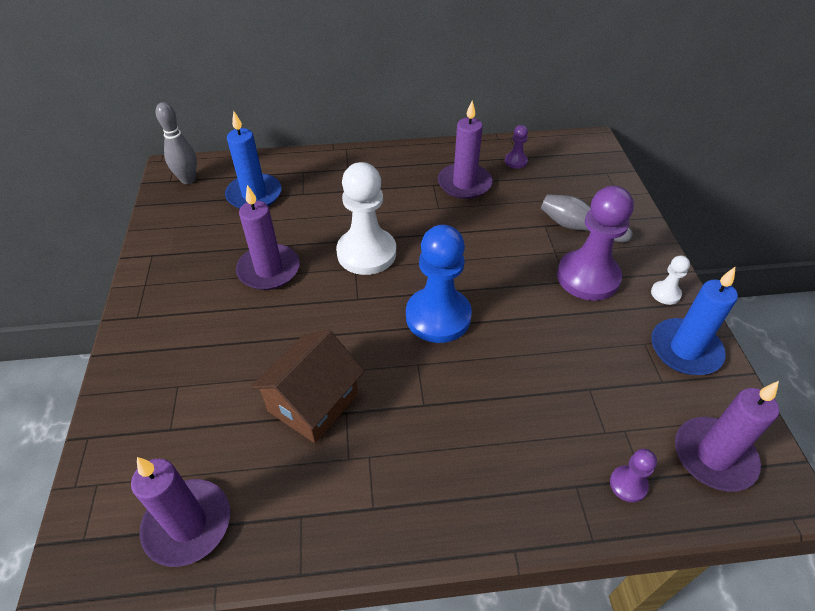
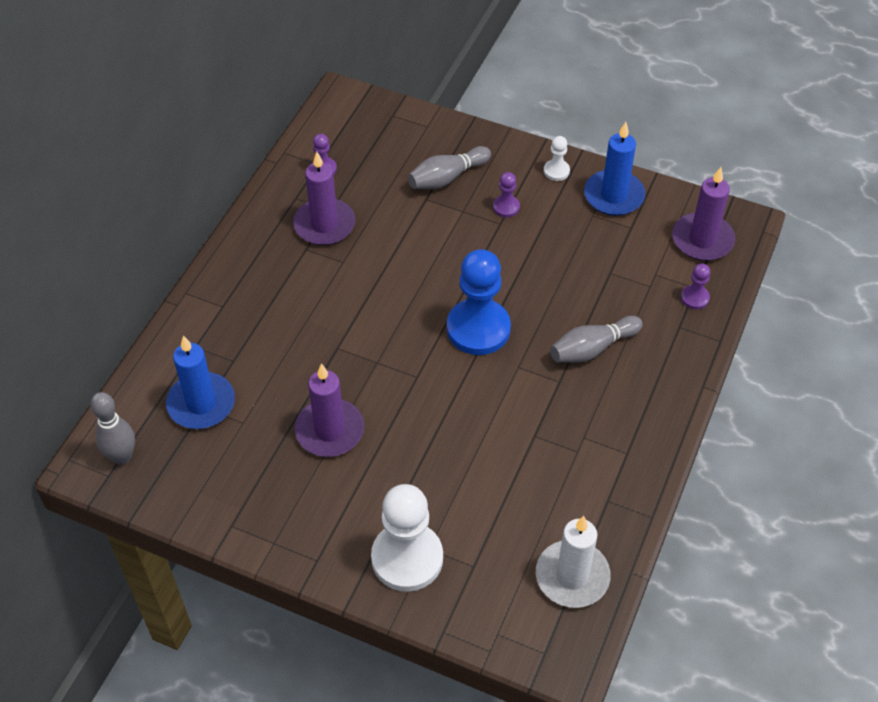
camera: 60 degrees left, 5 degrees up
(188, 524) = (572, 576): purple candle -> white candle
(313, 402) = (511, 454): brown house -> none
(366, 253) = (364, 345): white pawn -> white pawn (407, 558)
(483, 415) = (592, 348): none -> grey bowling pin
(588, 277) = (506, 207): purple pawn -> purple pawn, size x0.45

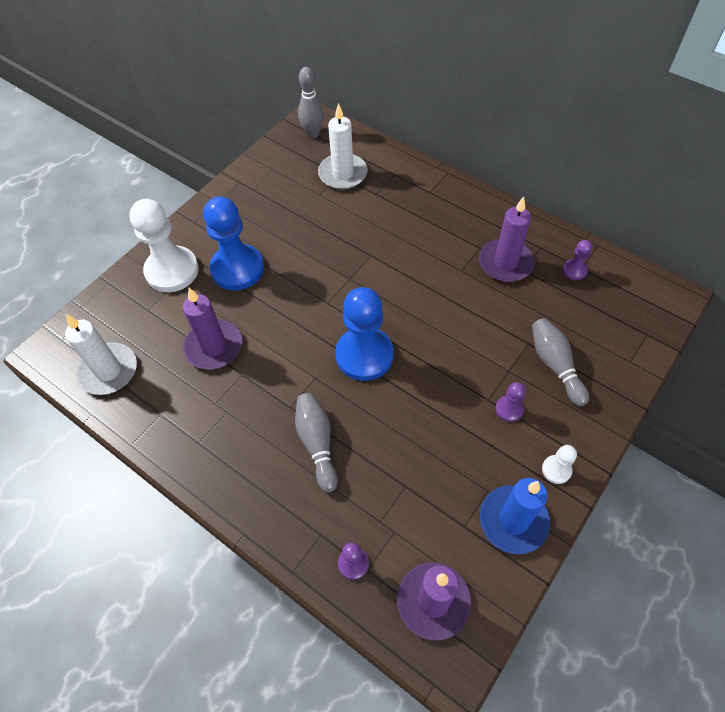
camera: 105 degrees right, 5 degrees up
(201, 403) = (343, 174): blue candle -> white candle
(329, 430) = (295, 241): purple candle -> purple candle (214, 347)
(387, 483) = (237, 269): none -> blue pawn

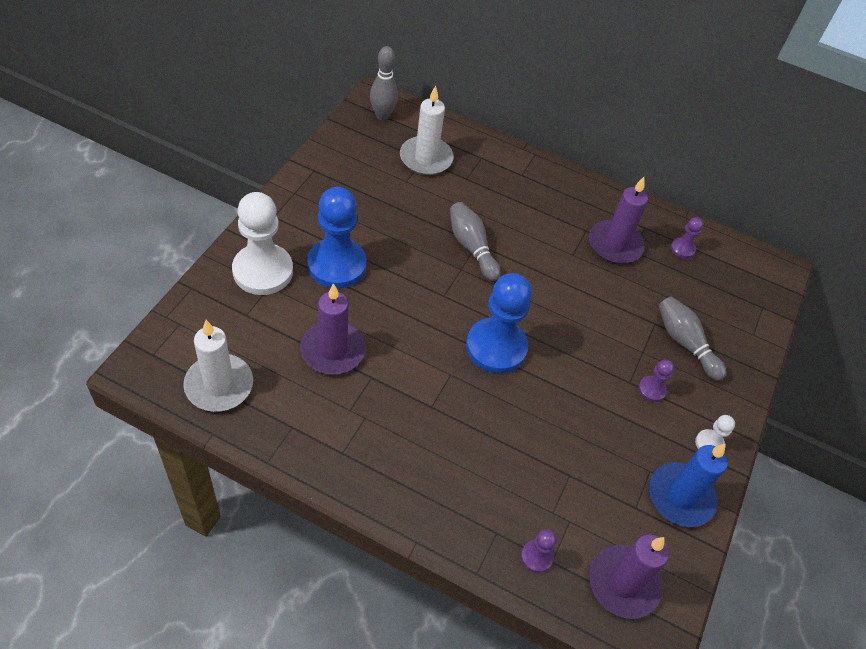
camera: 20 degrees left, 5 degrees down
(317, 443) = (469, 441): grey bowling pin -> grey bowling pin (471, 247)

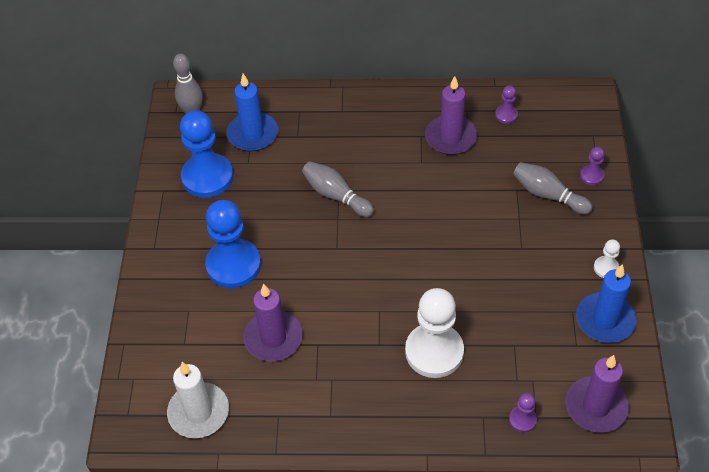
camera: 15 degrees left, 0 degrees up
(263, 271) = (175, 300): white pawn -> white pawn (434, 352)
(426, 158) = (253, 134): white candle -> blue candle
(496, 347) = (402, 271): blue pawn -> blue pawn (207, 177)
(652, 389) = (541, 246): purple pawn -> purple pawn (591, 176)

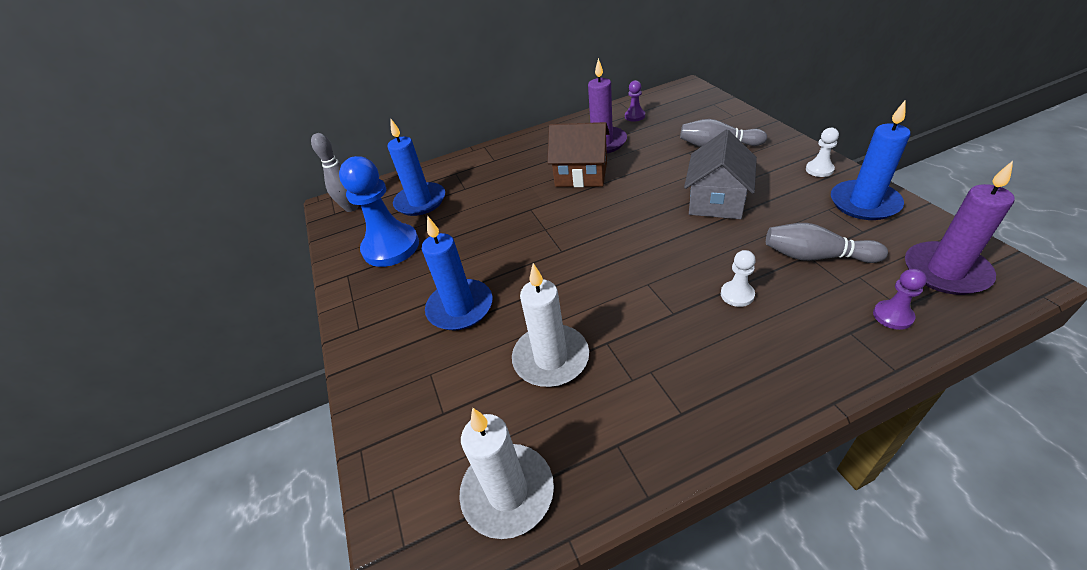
camera: 20 degrees left, 10 degrees down
(233, 265) = (460, 307): blue pawn -> blue candle
(273, 338) = (551, 358): purple candle -> white candle
(336, 195) = (531, 213): grey bowling pin -> grey bowling pin (816, 256)
(405, 170) = (581, 174): none -> brown house
(434, 352) = (737, 295): white pawn -> white pawn, size x0.45
(493, 258) = (716, 201): none -> grey house
(591, 176) = (739, 123): purple pawn -> none

